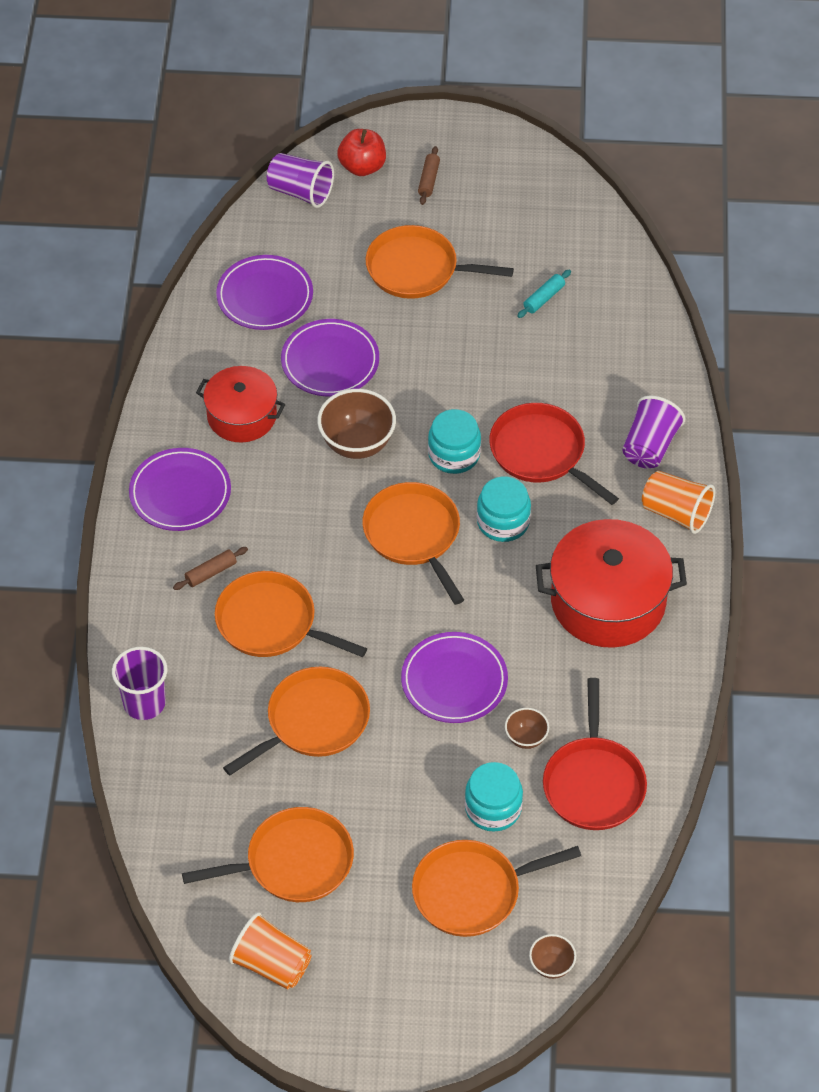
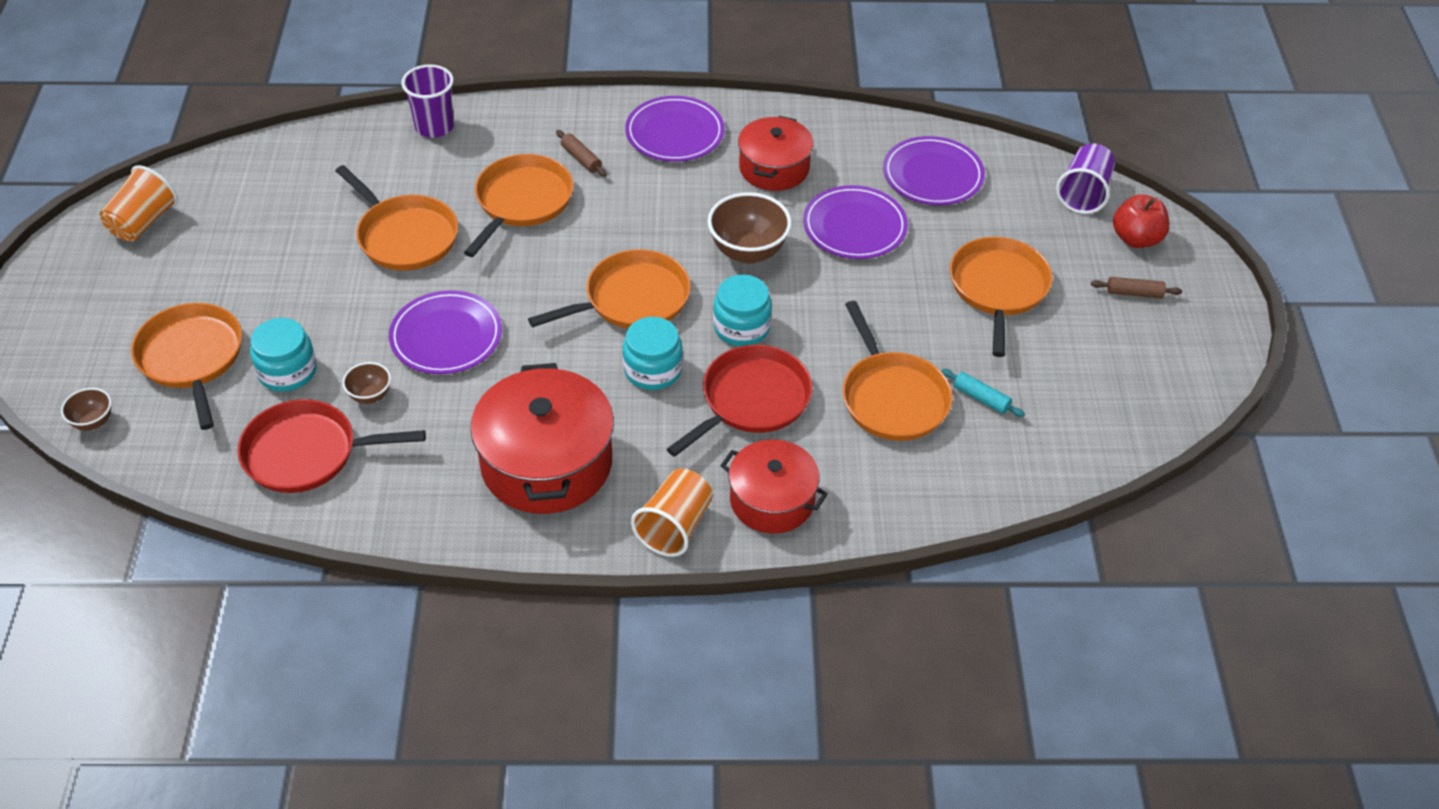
camera: 85 degrees right, 5 degrees down
(294, 862) = (249, 231): orange pan -> orange pan (892, 398)
(649, 446) = (772, 500): purple cup -> red pot

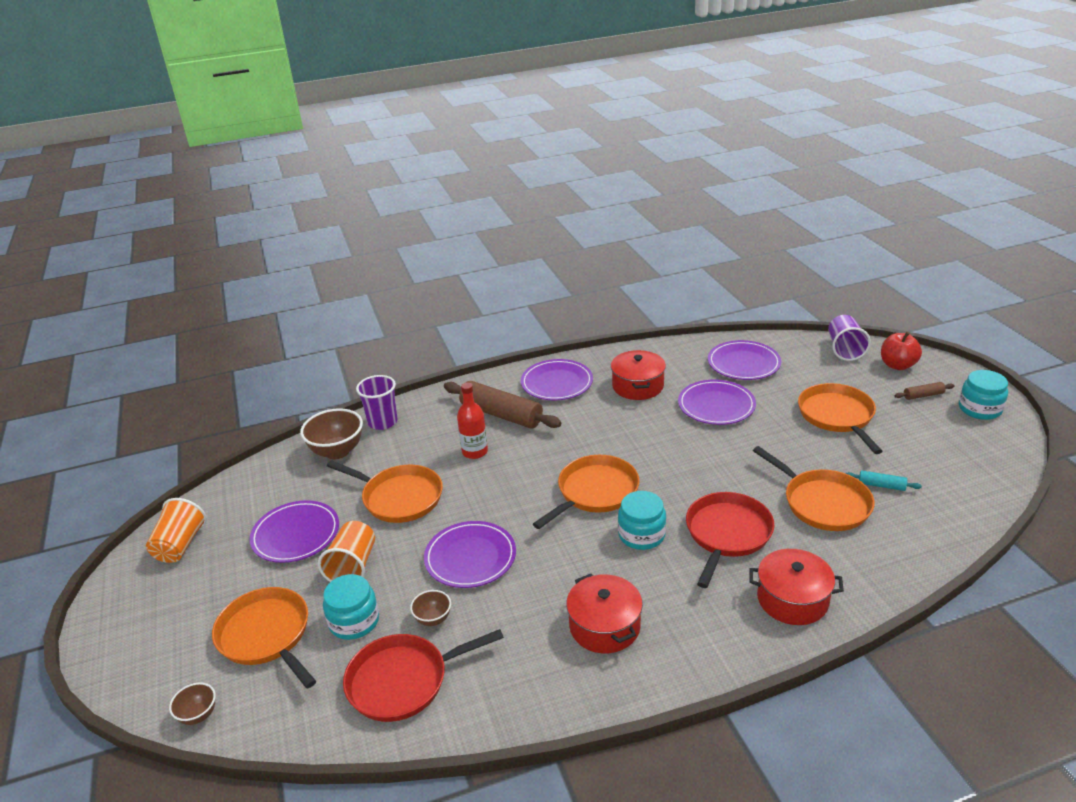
camera: 15 degrees left, 15 degrees down
(270, 248) = (296, 535): none -> purple plate
(522, 202) = (475, 452): orange pan -> red bottle
(547, 463) = (605, 626): red pot -> red pot, size x0.63
(581, 159) = (501, 414): brown rolling pin -> brown rolling pin, size x2.23
(674, 526) = (734, 642): orange cup -> orange cup (353, 566)
(741, 327) = (685, 488): turquoise jar -> turquoise jar (979, 409)
(748, 251) = (656, 439): brown bowl -> brown bowl (337, 451)

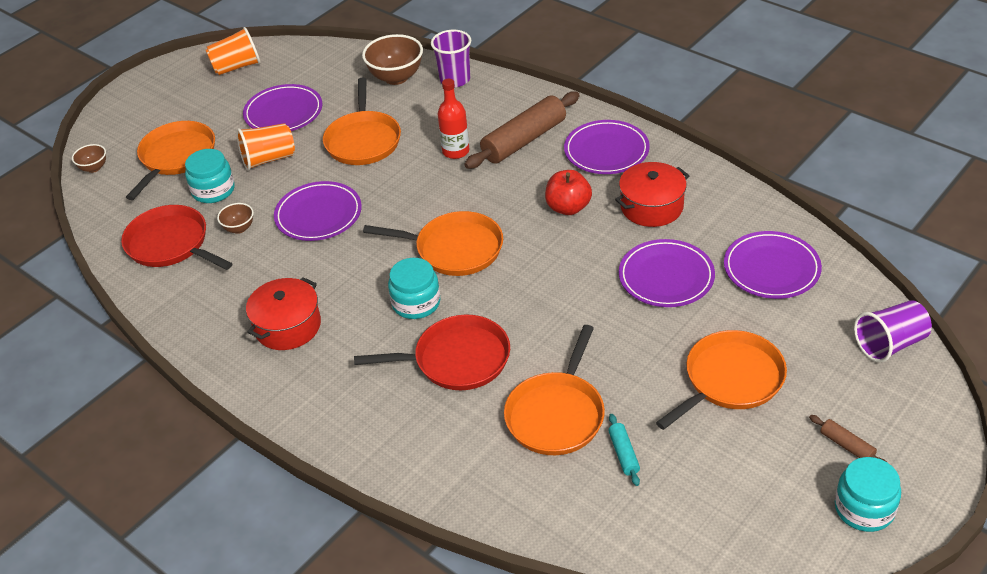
camera: 60 degrees right, 10 degrees up
(501, 414) = (524, 140): brown rolling pin -> brown rolling pin turned 45 degrees clockwise
(792, 599) = (394, 435): red pot -> none
(897, 365) = (898, 403): red apple -> red apple (568, 207)

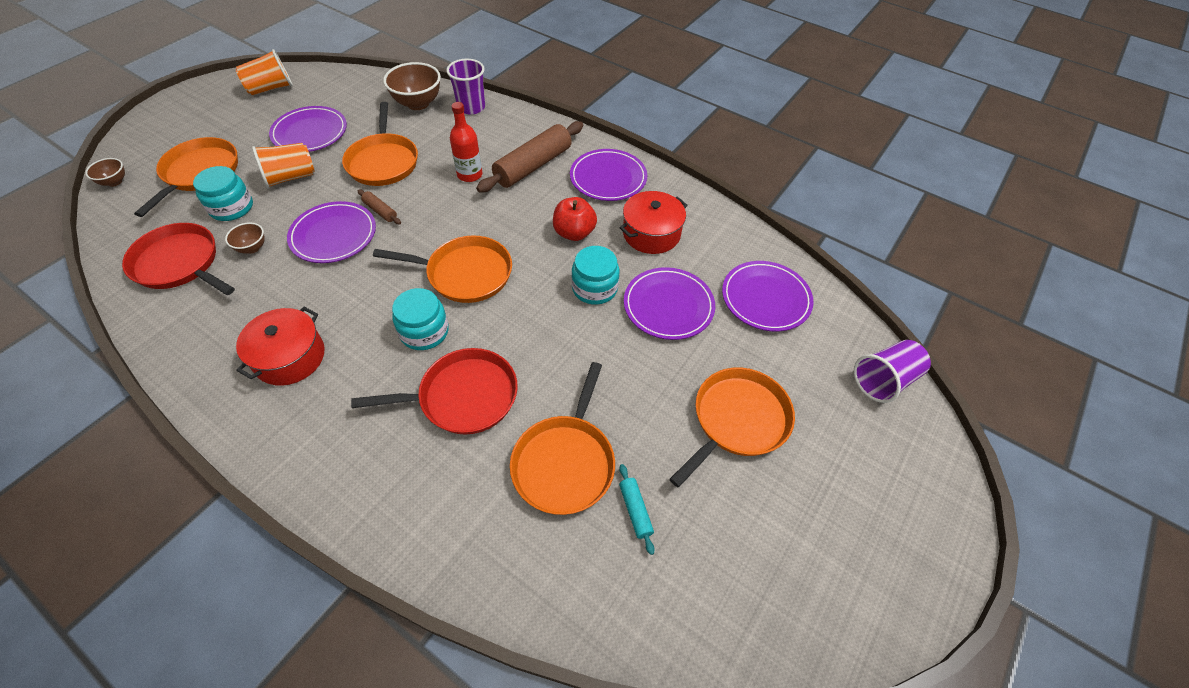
camera: 10 degrees left, 10 degrees up
(847, 446) = (858, 498): brown rolling pin -> brown rolling pin (380, 211)
(864, 508) = (886, 576): turquoise jar -> turquoise jar (594, 288)

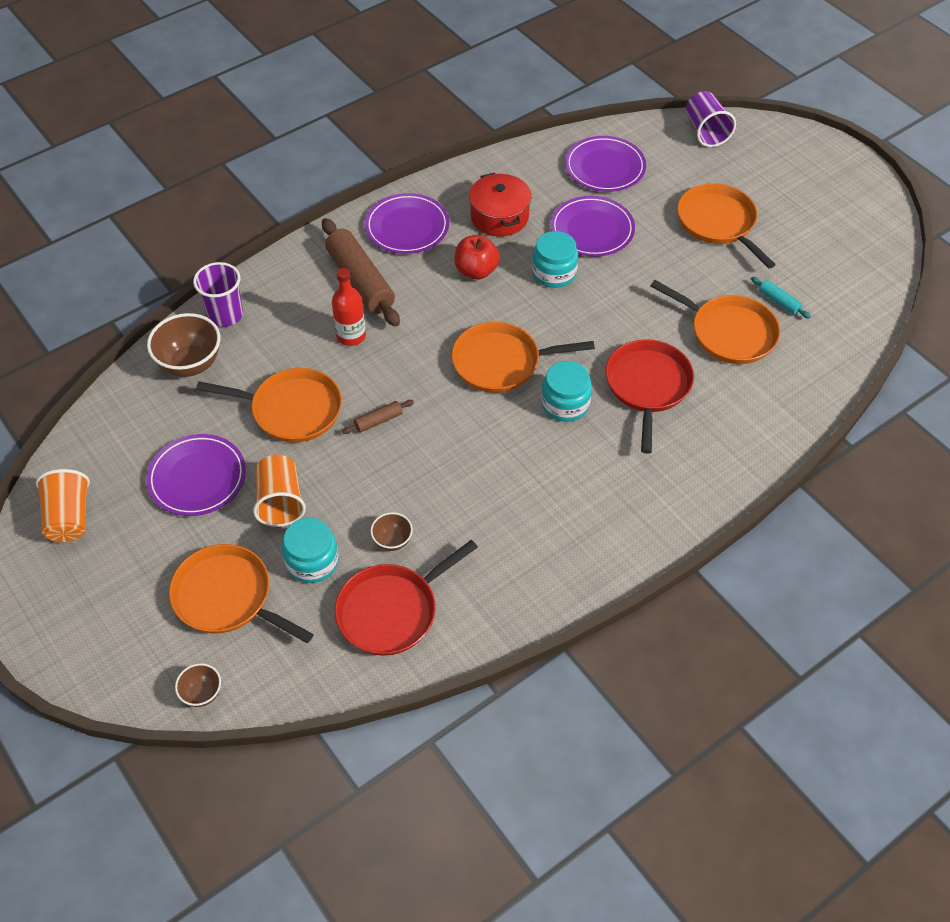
camera: 70 degrees left, 0 degrees up
(290, 357) = (563, 511): red pot -> none
(333, 235) = (401, 465): purple plate -> none
(465, 274) = (501, 362): orange pan -> orange pan turned 120 degrees counterclockwise
(635, 510) = (779, 302): turquoise rolling pin -> turquoise rolling pin turned 45 degrees clockwise

